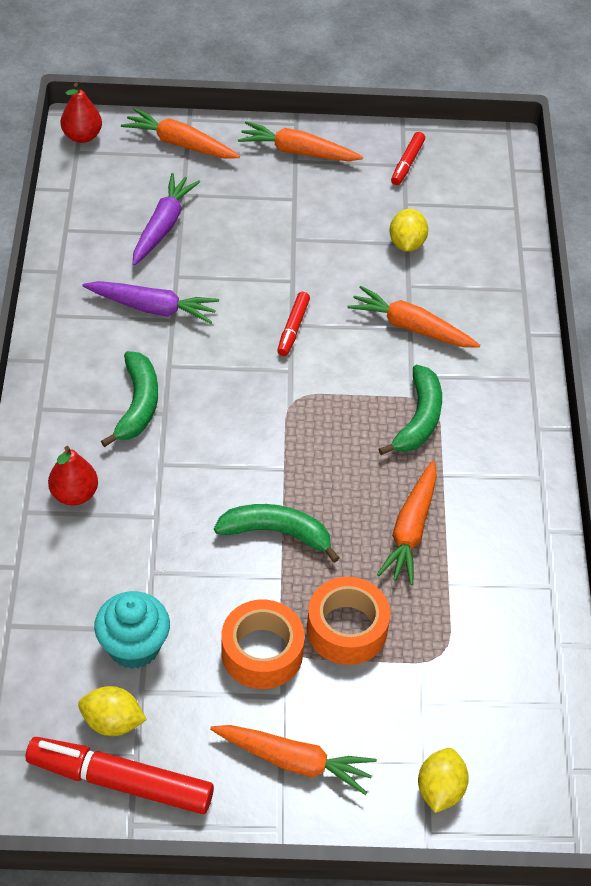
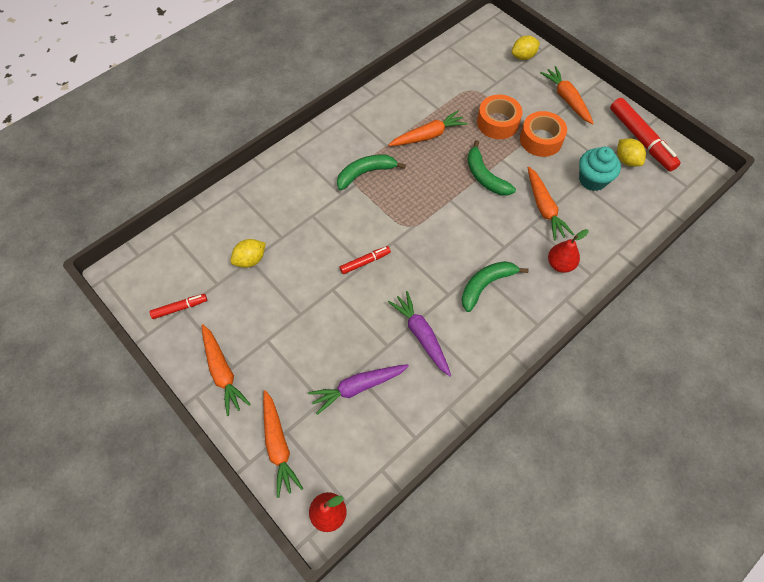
camera: 130 degrees left, 10 degrees up
(411, 327) = (310, 215): orange carrot -> orange carrot (544, 208)

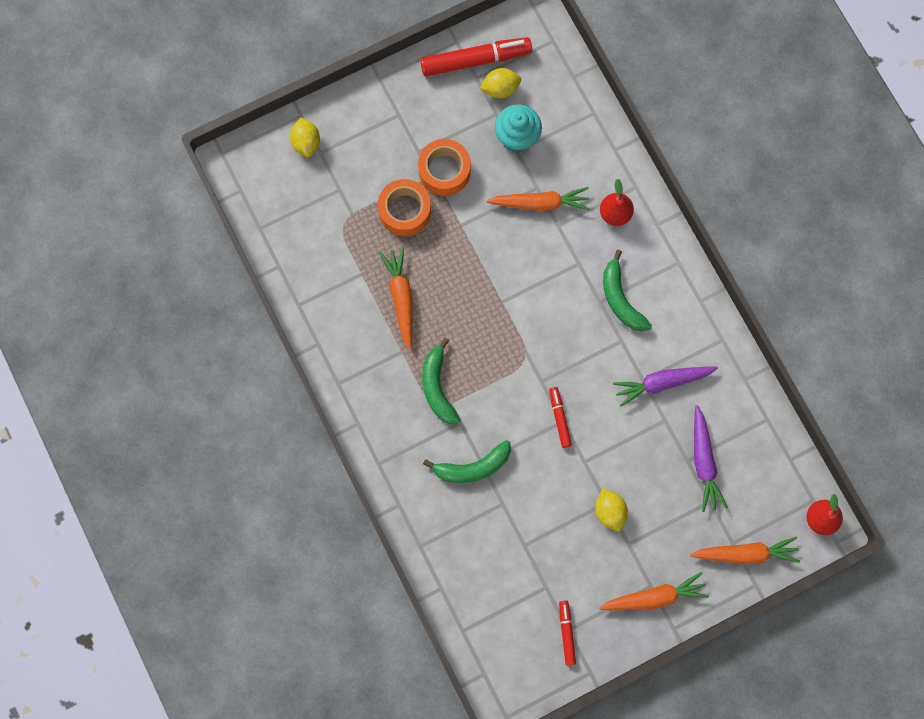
camera: 75 degrees left, 15 degrees up
(250, 260) = (524, 545): yellow lemon -> yellow lemon (609, 511)
(485, 176) = (480, 252): green banana -> green banana (473, 467)
(567, 99) = (392, 118): orange carrot -> none

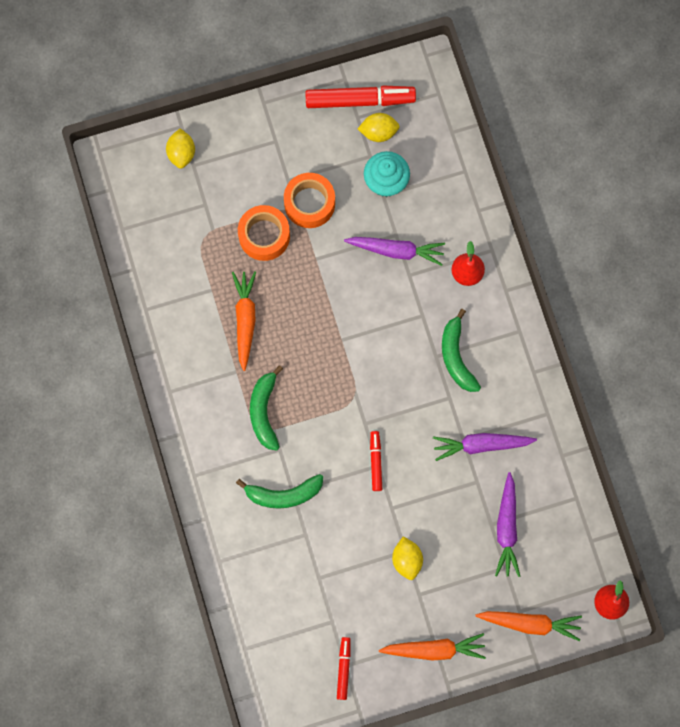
camera: 10 degrees right, 0 degrees up
(540, 203) = (396, 250): orange carrot -> purple carrot

